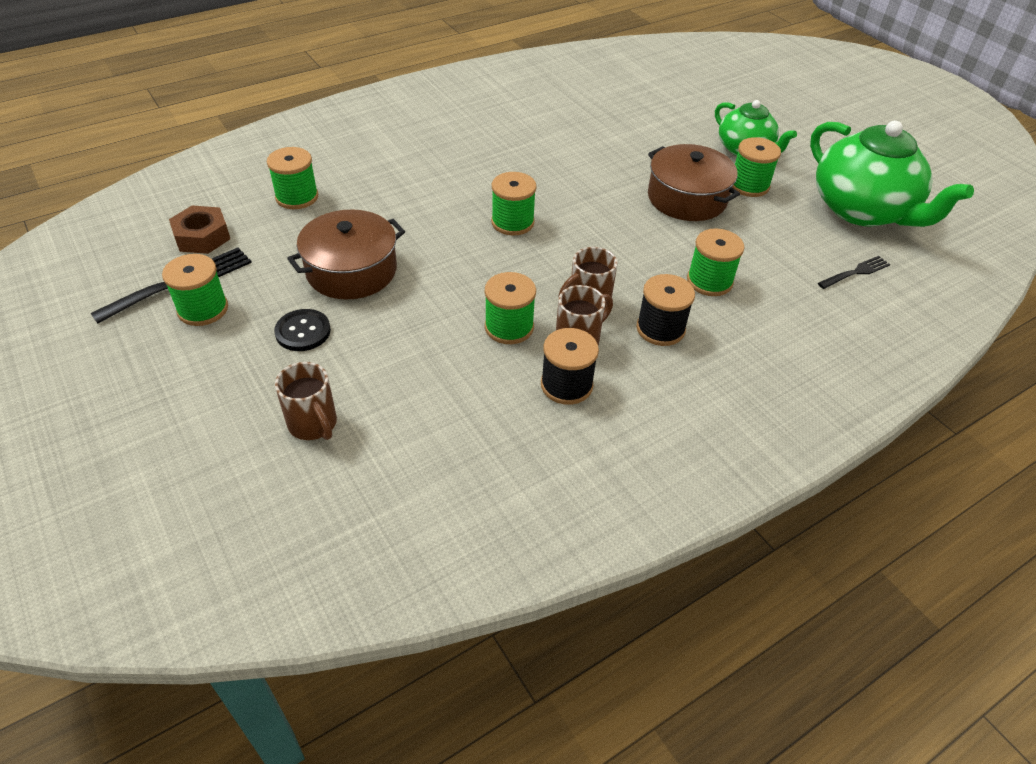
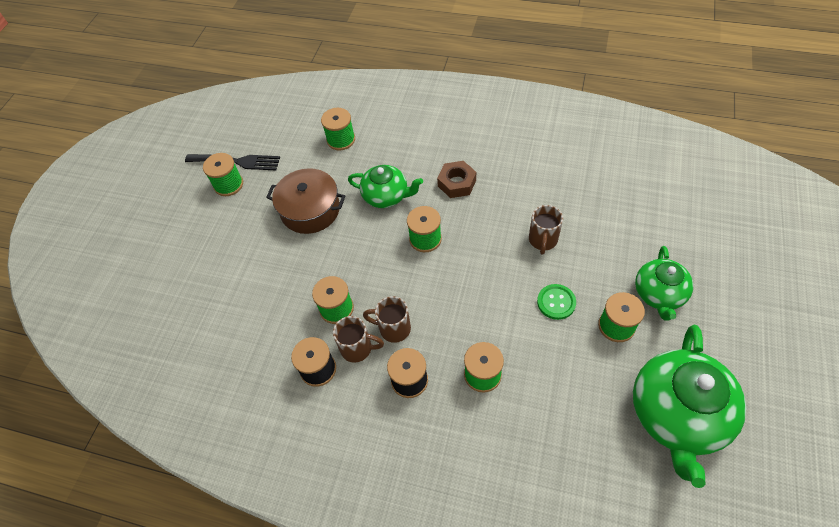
camera: 55 degrees right, 10 degrees up
(202, 237) = (274, 137): brown nut -> brown nut (456, 183)
(303, 331) = (250, 232): black button -> none
(313, 424) = (197, 289): brown mug -> brown mug (543, 240)
(422, 213) = (386, 196): none -> green teapot
(687, 198) = (556, 302): brown pot -> green button
(855, 273) = (591, 455): black fork -> none

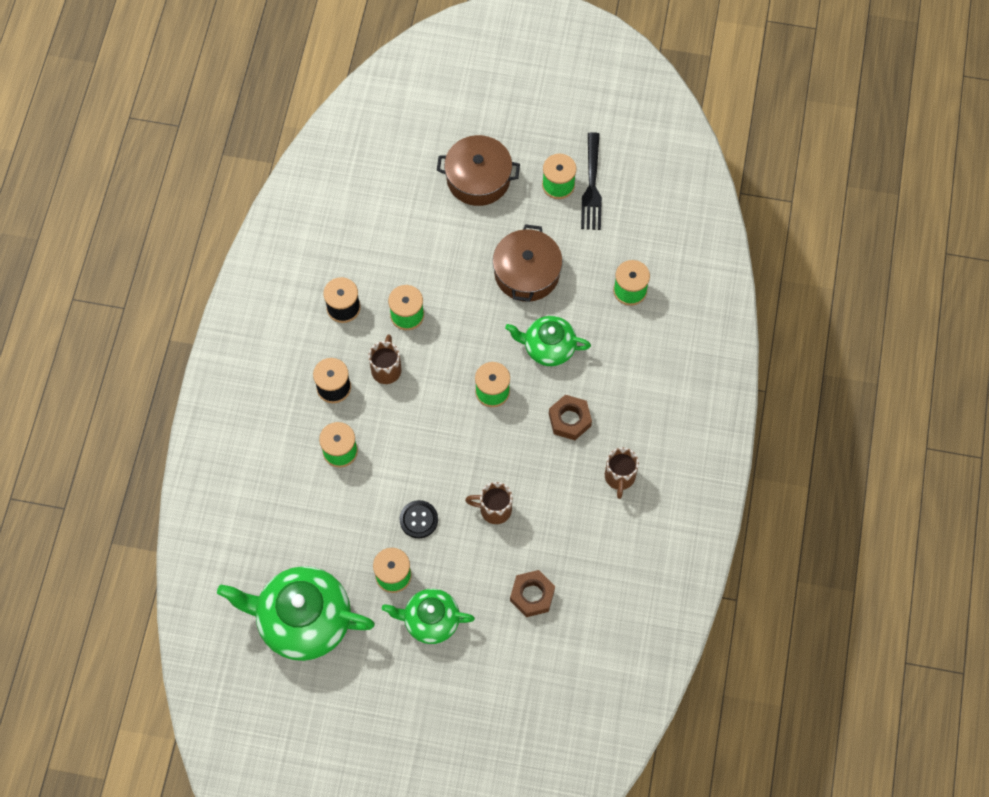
camera: 80 degrees right, 10 degrees up
(204, 245) = (478, 178): none -> brown pot
(357, 348) = (365, 339): brown mug -> brown mug (619, 477)
(386, 196) = (548, 347): green teapot -> green teapot turned 90 degrees clockwise
(556, 302) = (418, 520): green button -> black button
(623, 214) = (532, 595): none -> brown nut

